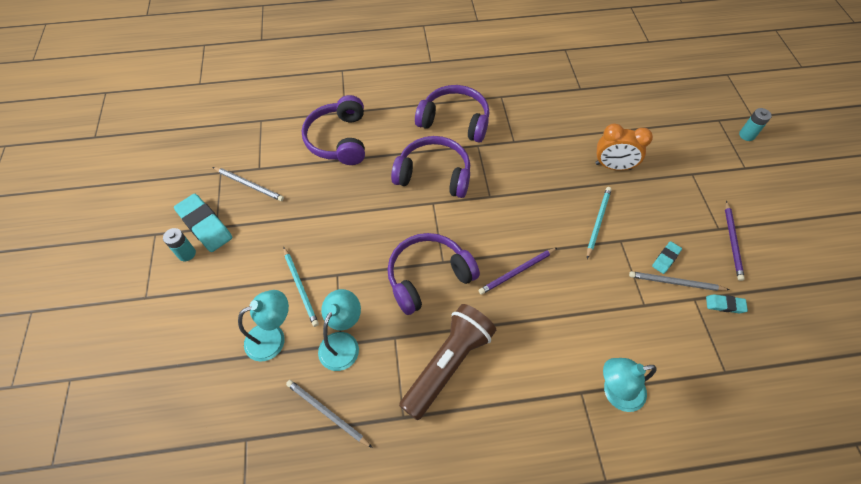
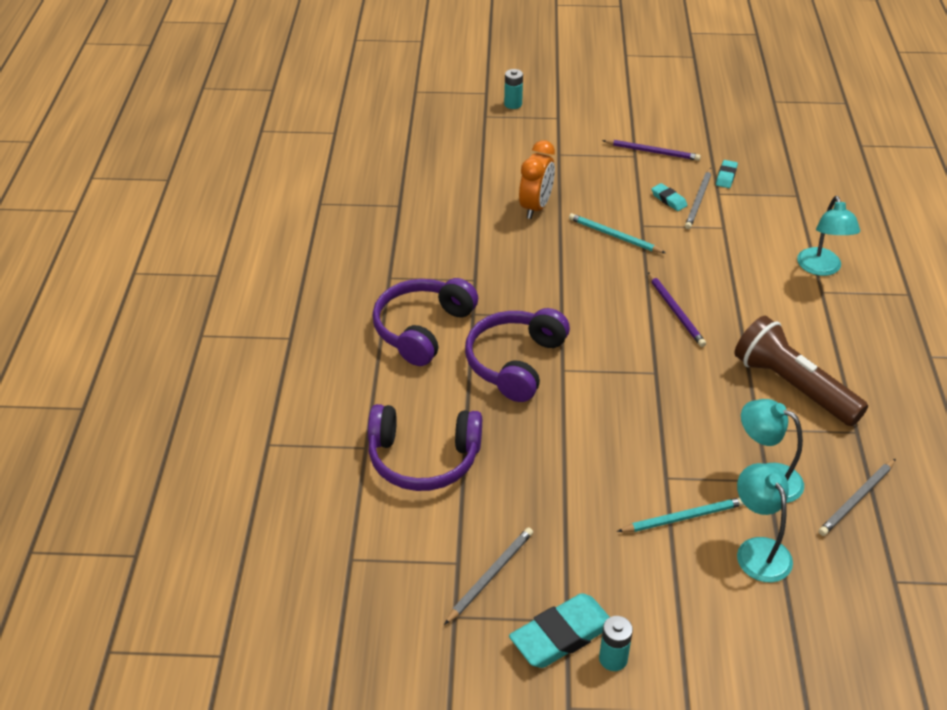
camera: 80 degrees left, 15 degrees down
(428, 277) = (676, 388): purple headphones -> none

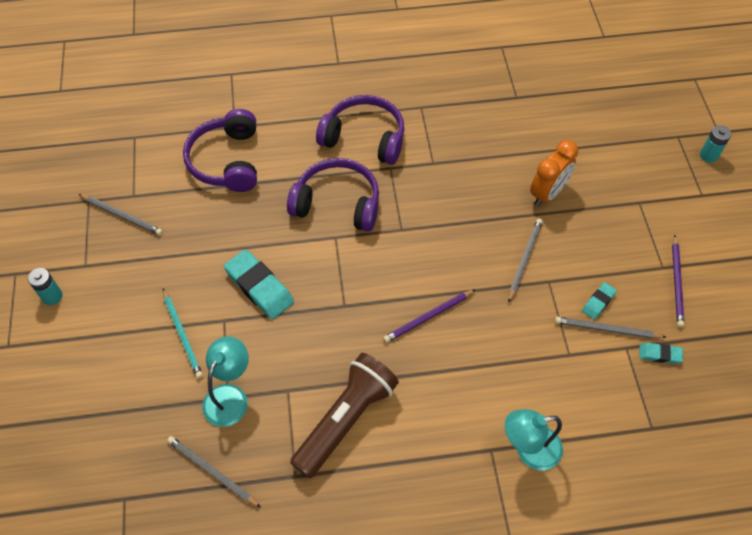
camera: 80 degrees right, 15 degrees up
(536, 207) = (547, 193): orange clock -> orange clock turned 60 degrees counterclockwise
(561, 635) = (72, 263): turquoise eraser -> turquoise eraser (259, 287)
(614, 236) = (524, 259): turquoise pencil -> grey pencil
(758, 550) = (152, 391): turquoise lamp -> none

